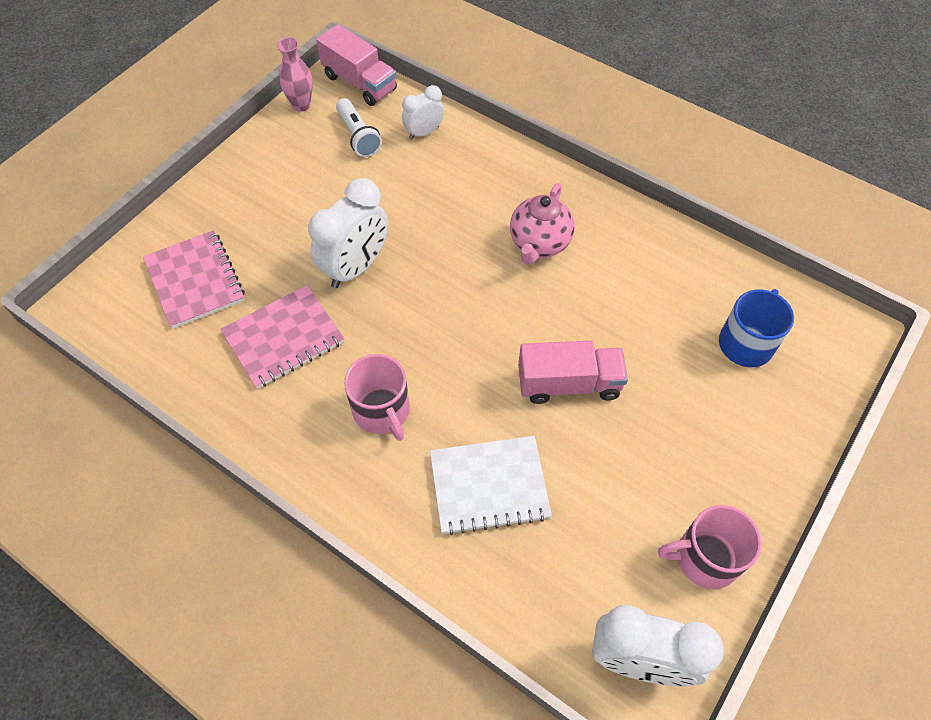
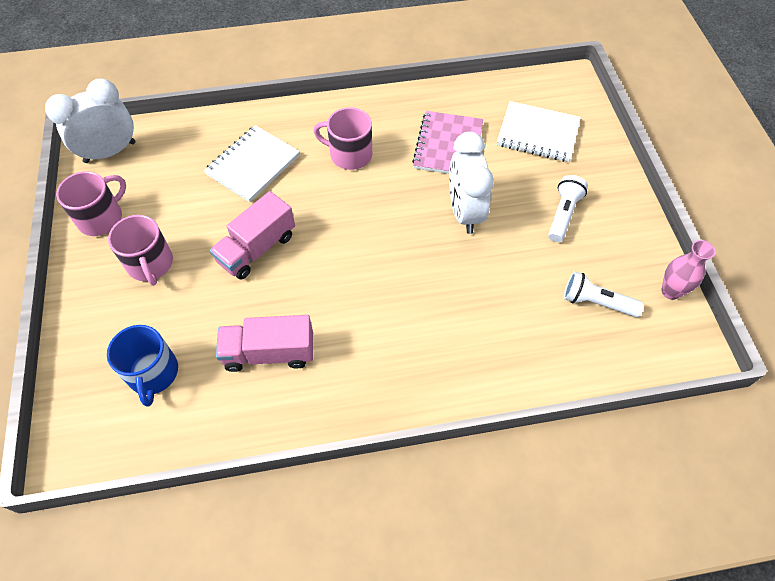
camera: 135 degrees right, 0 degrees up
(195, 281) = (537, 133): pink notebook -> white notebook
(286, 203) = (563, 214): none -> white flashlight
(359, 83) = (666, 351): pink truck -> pink truck (269, 352)
(424, 132) = (559, 349): white clock -> none
(539, 243) = (369, 328): pink teapot -> none
(684, 452) = (150, 264): none -> pink mug

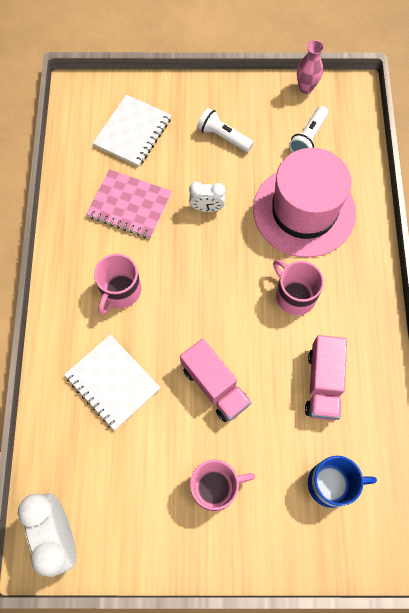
camera: 80 degrees left, 10 degrees up
(101, 218) = (149, 540): pink mug -> pink mug (294, 295)
(464, 212) = (207, 208): white clock -> white clock, size x0.57
(488, 309) = (304, 211): none -> pink hat

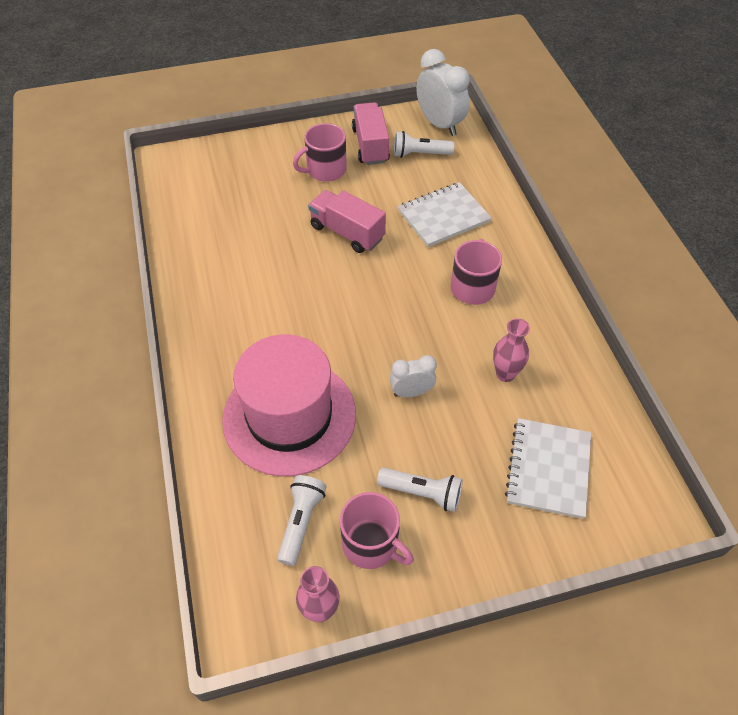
camera: 165 degrees right, 15 degrees down
(102, 485) = (420, 154): none -> white flashlight
(113, 382) = (443, 216): white notebook -> white notebook turned 60 degrees counterclockwise
(130, 205) = (505, 374): pink notebook -> pink vase
(294, 295) = (284, 322): pink mug -> pink mug (371, 543)
(323, 383) = (242, 254): pink truck -> pink truck (370, 145)
(331, 484) = (225, 190): blue mug -> none

